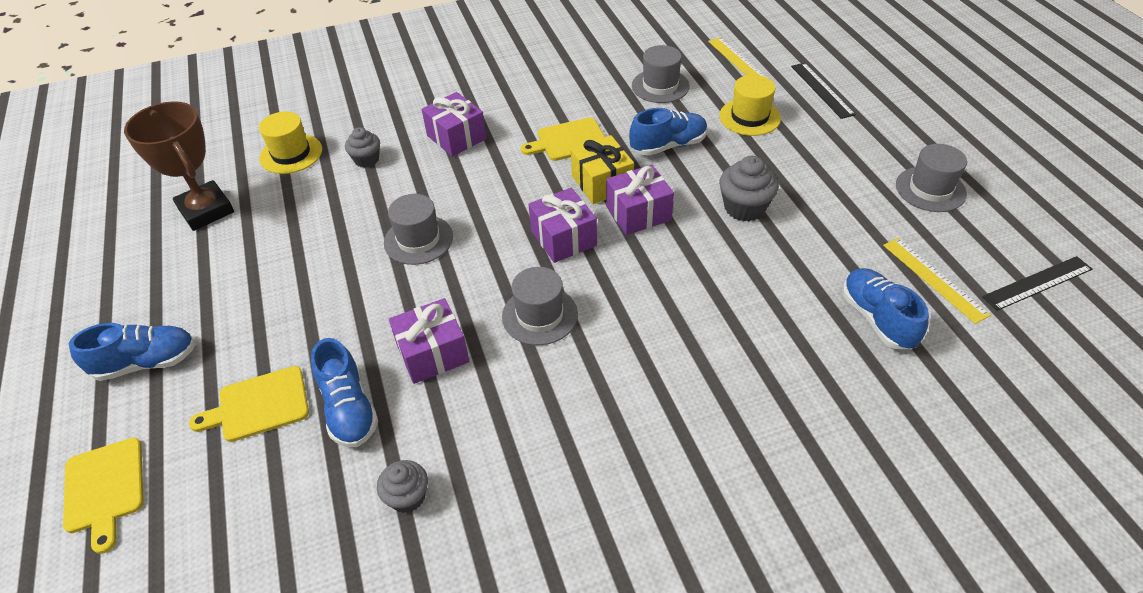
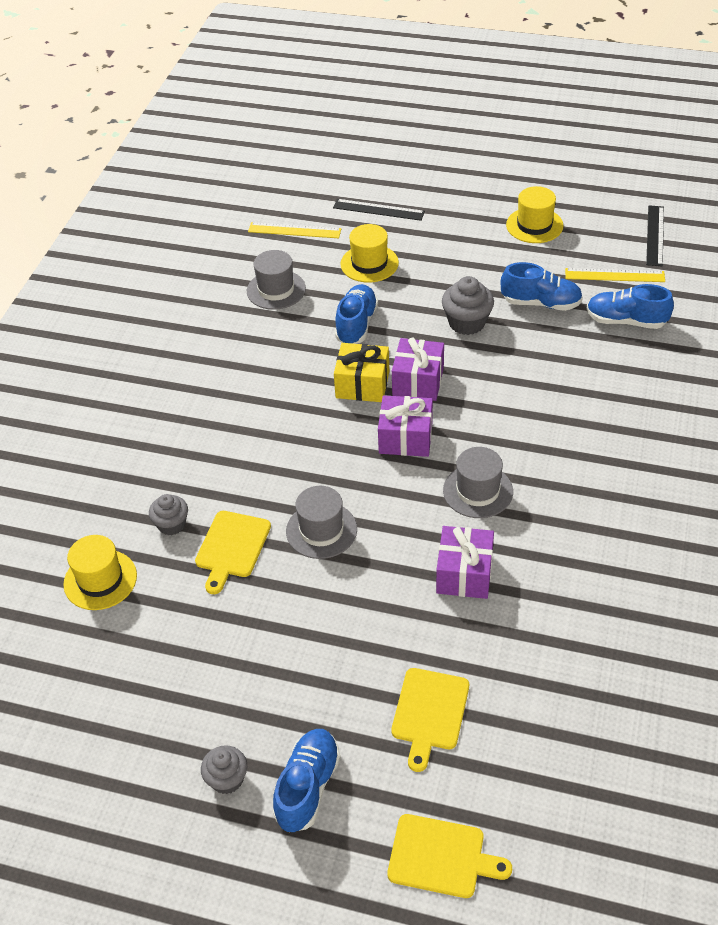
camera: 55 degrees left, 0 degrees up
(206, 210) = (122, 679): brown trophy -> none
(349, 409) = (481, 651): blue shoe -> blue shoe (541, 303)
(407, 497) = (594, 645): grey cupcake -> grey cupcake (227, 779)
(456, 137) = (206, 448): purple gift -> none
(568, 140) = (288, 378): yellow cutting board -> yellow cutting board (232, 547)
(930, 189) = (534, 225): grey hat -> yellow hat

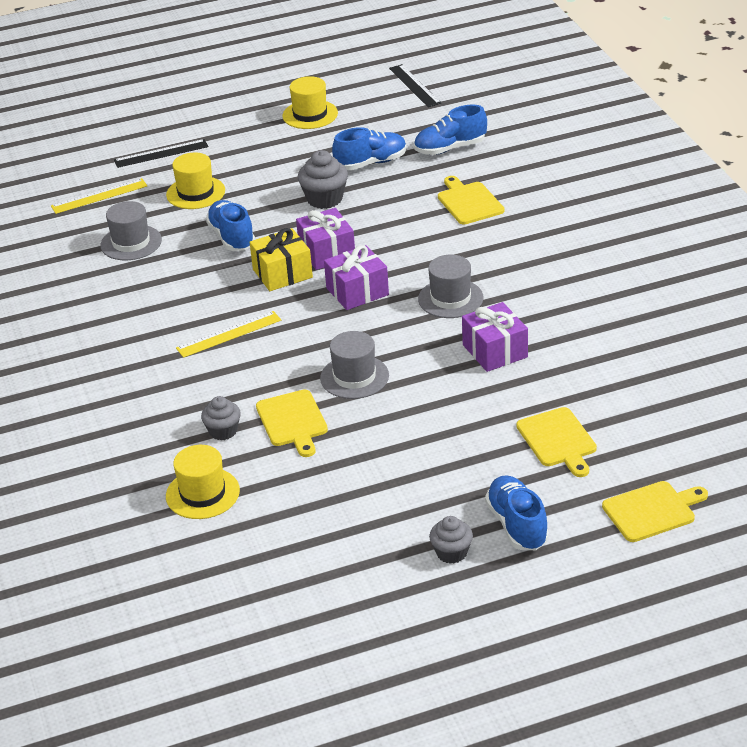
camera: 35 degrees left, 10 degrees down
(590, 390) = (468, 202): none -> yellow cutting board
(614, 275) = (410, 123): yellow ruler -> yellow ruler (229, 334)

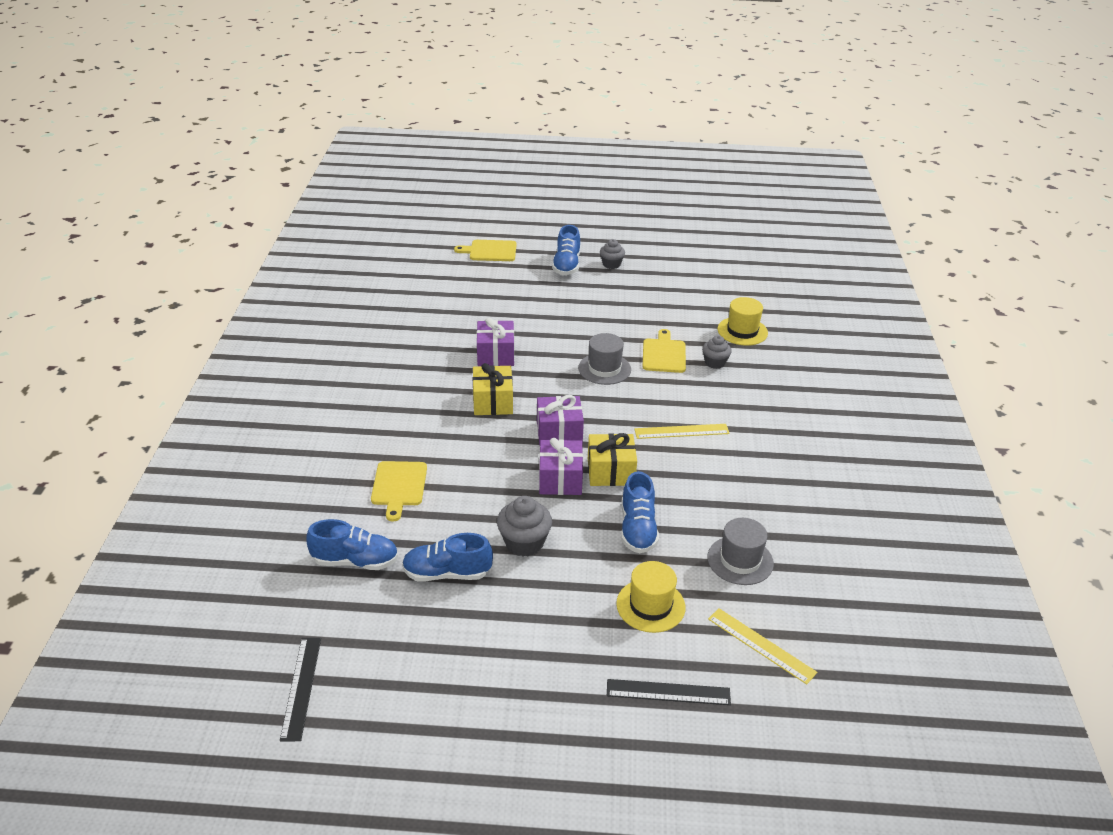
camera: 160 degrees left, 0 degrees up
(99, 196) = (761, 645): yellow ruler -> yellow ruler turned 45 degrees clockwise
(310, 114) = (458, 687): yellow hat -> none
(450, 298) = (493, 402): grey hat -> yellow gift
(558, 440) = (506, 294): yellow cutting board -> none

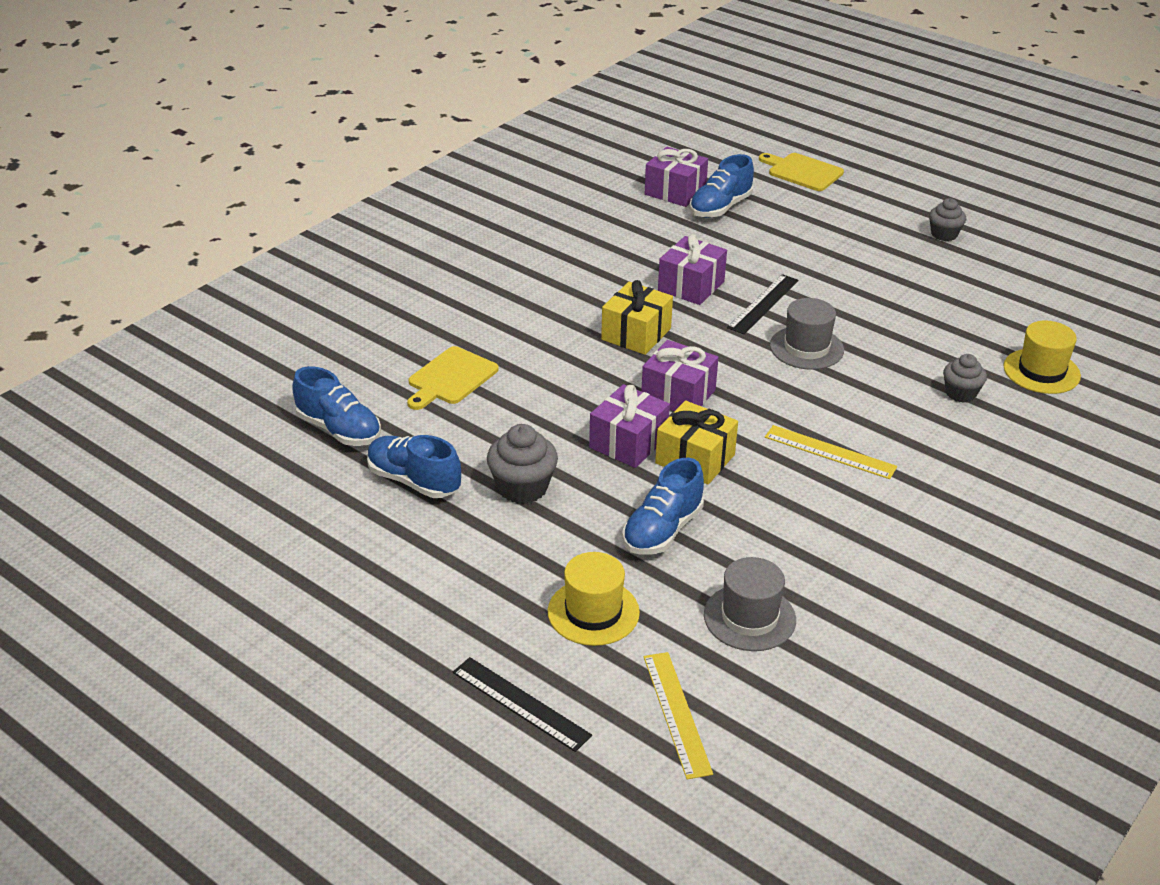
camera: 35 degrees right, 0 degrees up
(301, 687) = (182, 517): black ruler -> black ruler (763, 304)
(422, 292) = (675, 191): none -> purple gift
(566, 265) = (883, 217): blue shoe -> blue shoe (720, 207)
(664, 354) = (901, 359): yellow cutting board -> none

